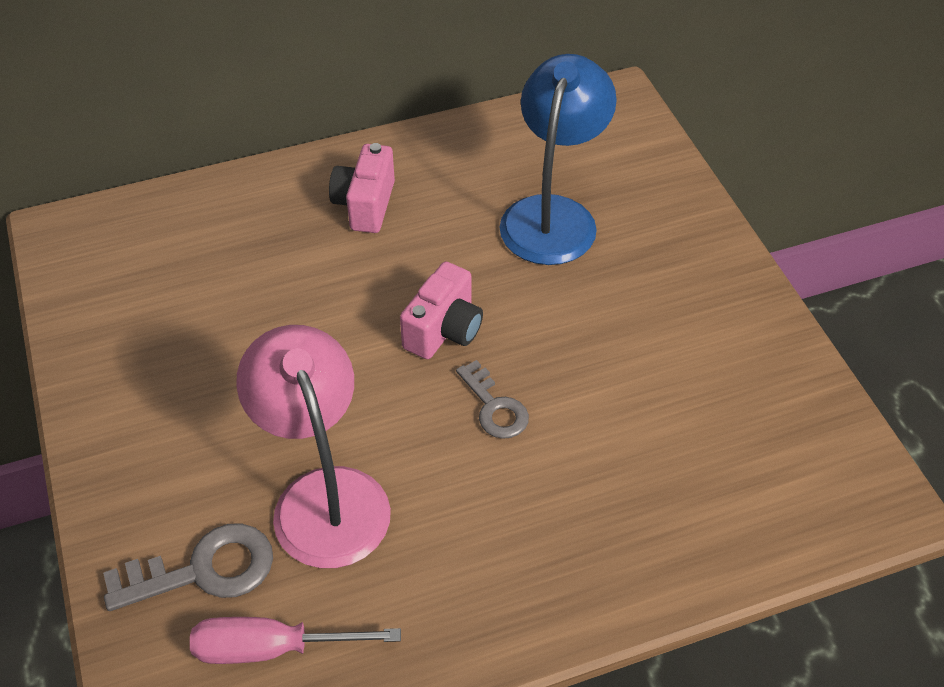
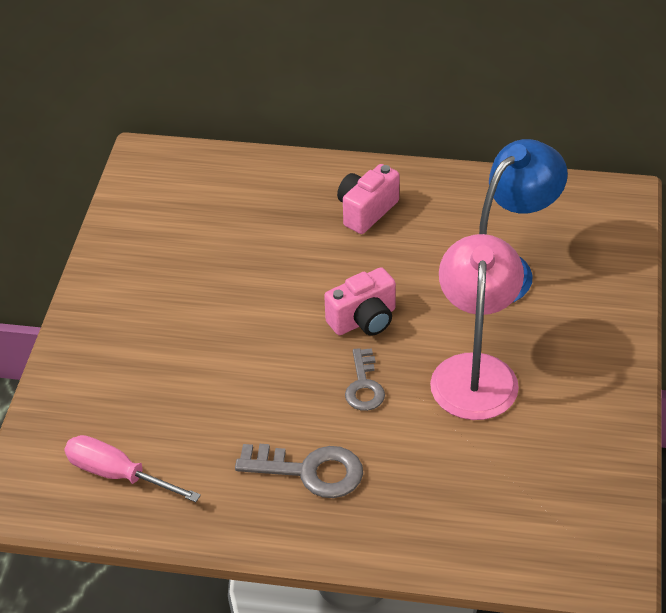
camera: 30 degrees right, 5 degrees down
(204, 570) = (106, 410): grey key -> grey key (310, 471)
(324, 495) = (210, 396): pink lamp -> pink lamp (475, 371)

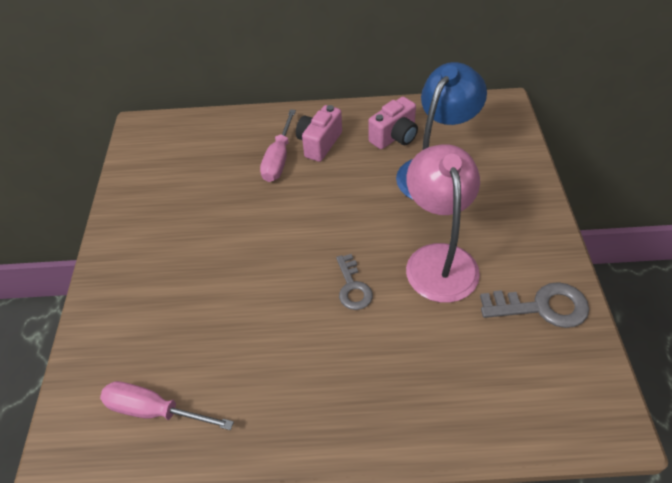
camera: 10 degrees left, 5 degrees up
(310, 471) = (326, 375): grey key -> grey key (542, 307)
(311, 223) = (279, 159): none -> pink screwdriver
(364, 320) = (338, 230): pink camera -> pink camera (394, 137)

